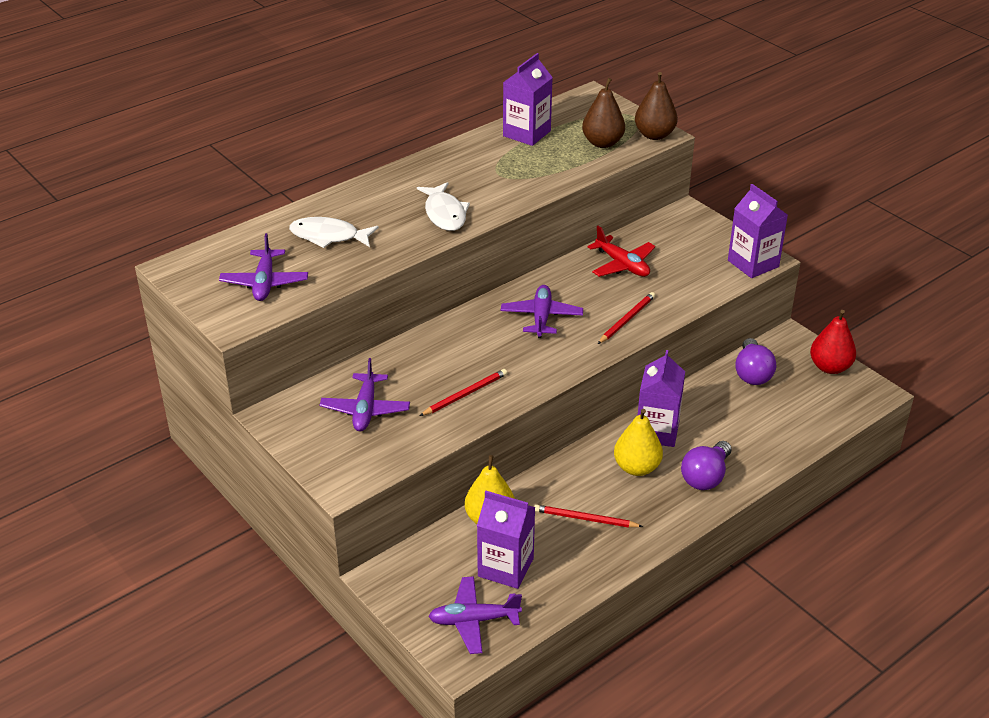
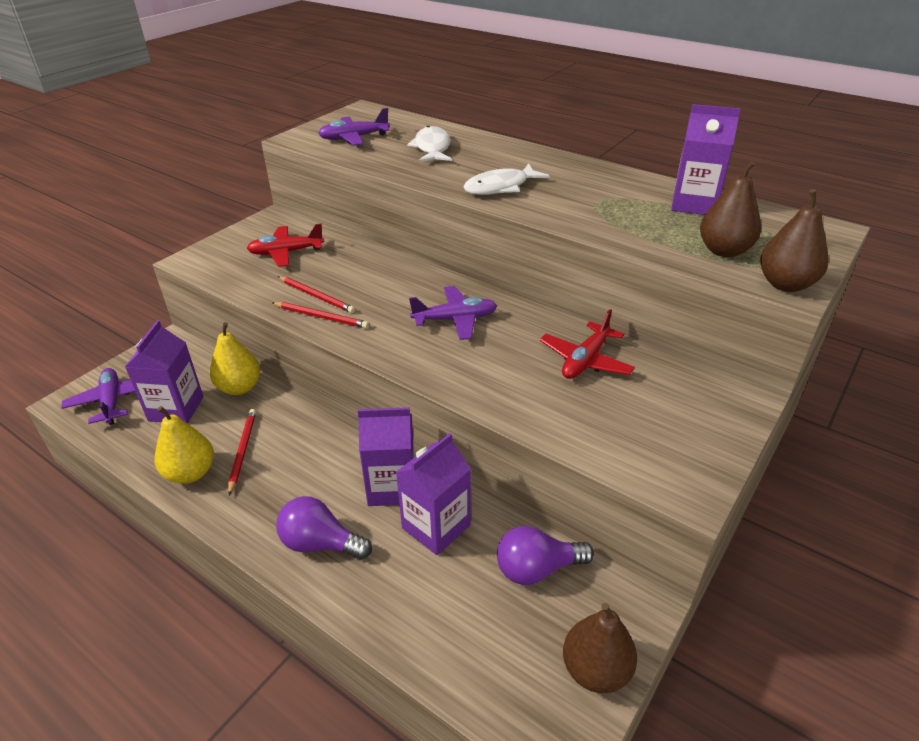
camera: 75 degrees right, 0 degrees up
(365, 410) = (286, 252): purple plane -> red plane
(627, 319) = (478, 379): red pencil -> red pencil (321, 317)
(636, 467) = (326, 478): yellow pear -> yellow pear (190, 473)
(753, 263) = (669, 480): purple carton -> purple carton (436, 526)
(830, 367) = (596, 670): red pear -> brown pear

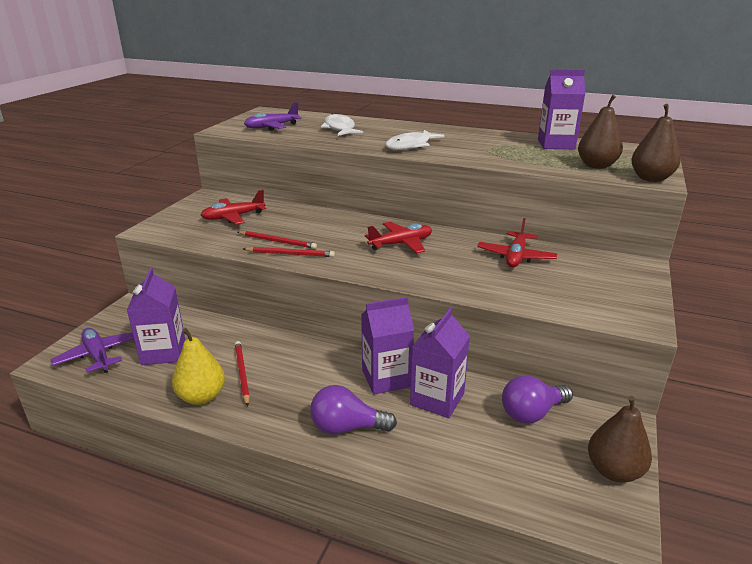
camera: 15 degrees left, 10 degrees down
(239, 388) = (215, 329): yellow pear -> none
(455, 319) = (401, 244): purple plane -> red plane

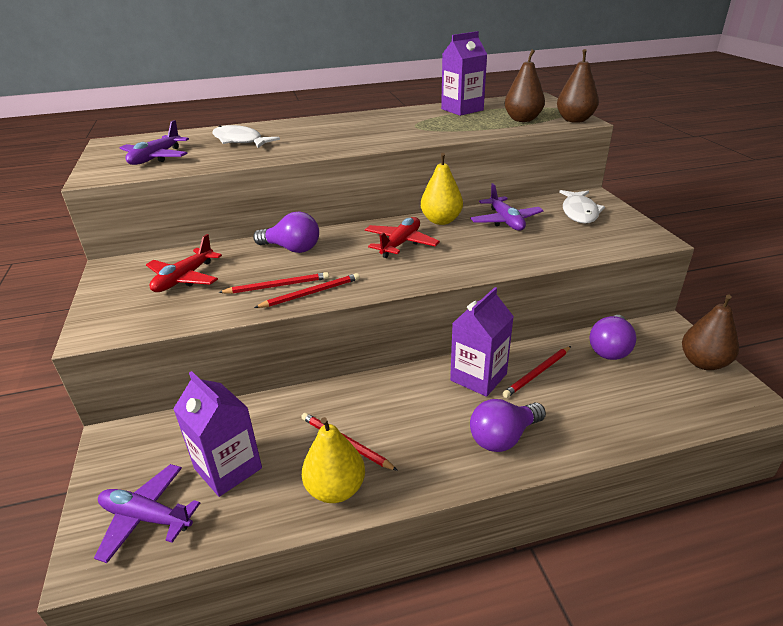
camera: 35 degrees left, 5 degrees up
(321, 221) = (292, 249): none -> purple light bulb
(410, 146) = (345, 140): white fish -> white fish (579, 212)
(437, 399) = (537, 373): purple carton -> red pencil
(460, 238) = (441, 220): none -> yellow pear
(516, 257) = (505, 221): red plane -> purple plane

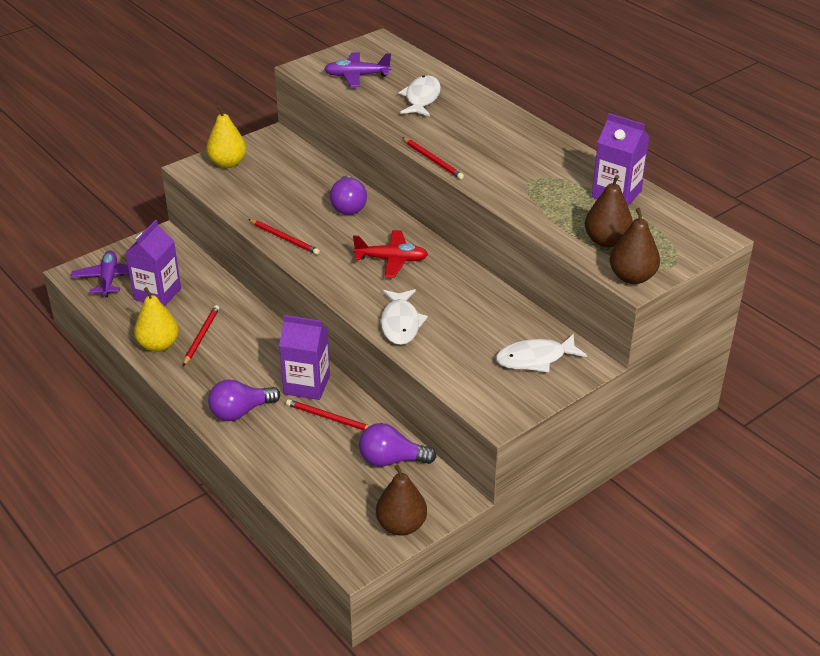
camera: 65 degrees right, 5 degrees up
(184, 278) = (274, 174): red plane -> none
(277, 286) = (286, 220): red pencil -> red pencil (433, 160)
(441, 220) = (454, 272): yellow pear -> yellow pear (228, 163)
(503, 257) = (400, 323): none -> white fish
(503, 437) = (240, 412): purple light bulb -> purple light bulb turned 60 degrees counterclockwise
(505, 221) = (479, 312): purple plane -> none

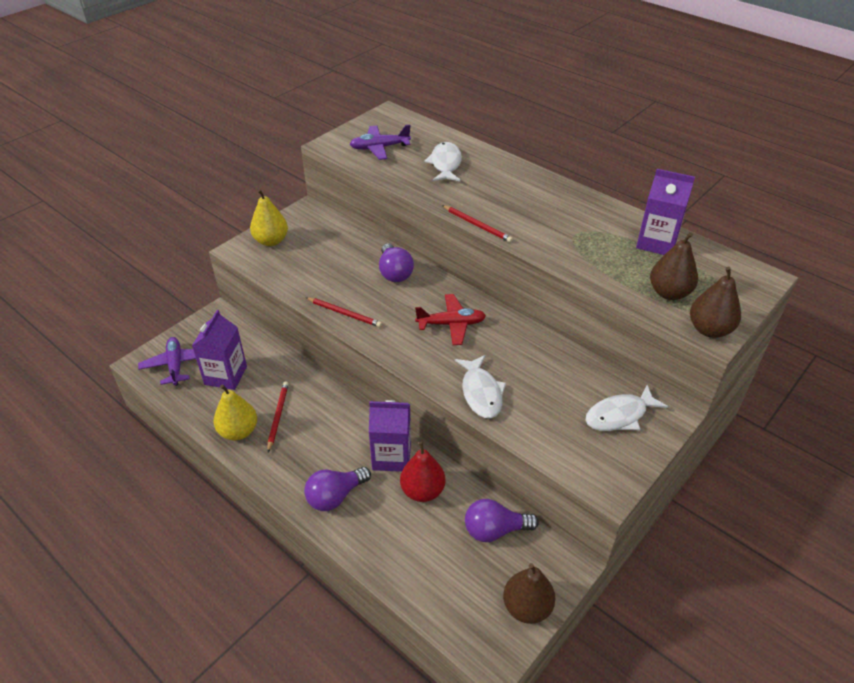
camera: 10 degrees left, 5 degrees up
(329, 418) = (422, 491): red pencil -> red pear

